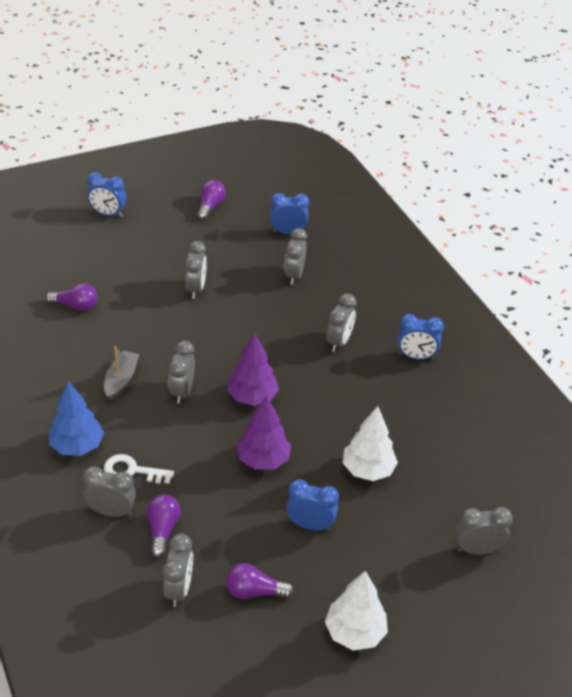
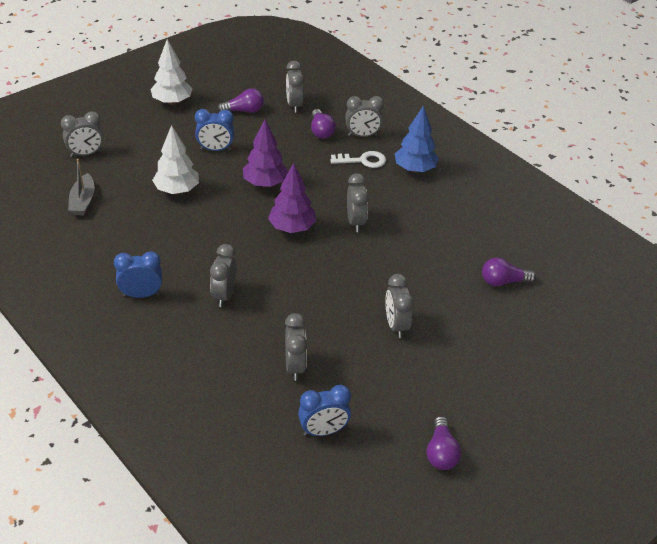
camera: 165 degrees right, 0 degrees up
(108, 214) = (557, 408): blue clock -> none
(121, 380) = (413, 222): grey boat -> grey boat (83, 201)

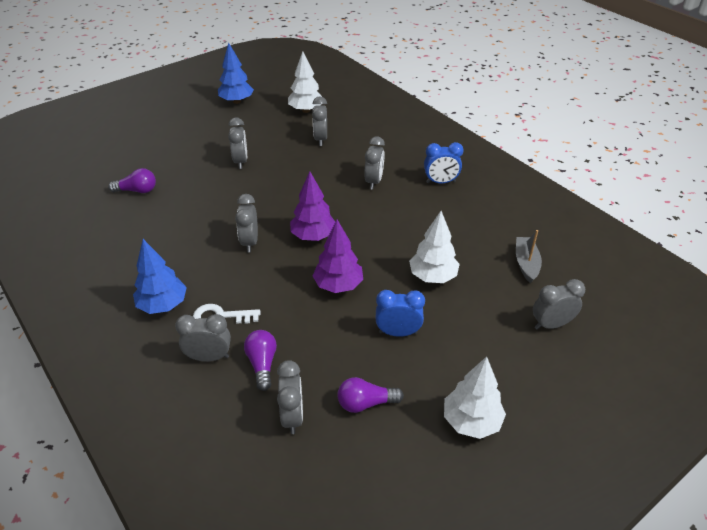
camera: 175 degrees left, 0 degrees up
(323, 431) = (306, 110): blue clock -> white tree
(441, 453) = (237, 101): purple light bulb -> blue tree

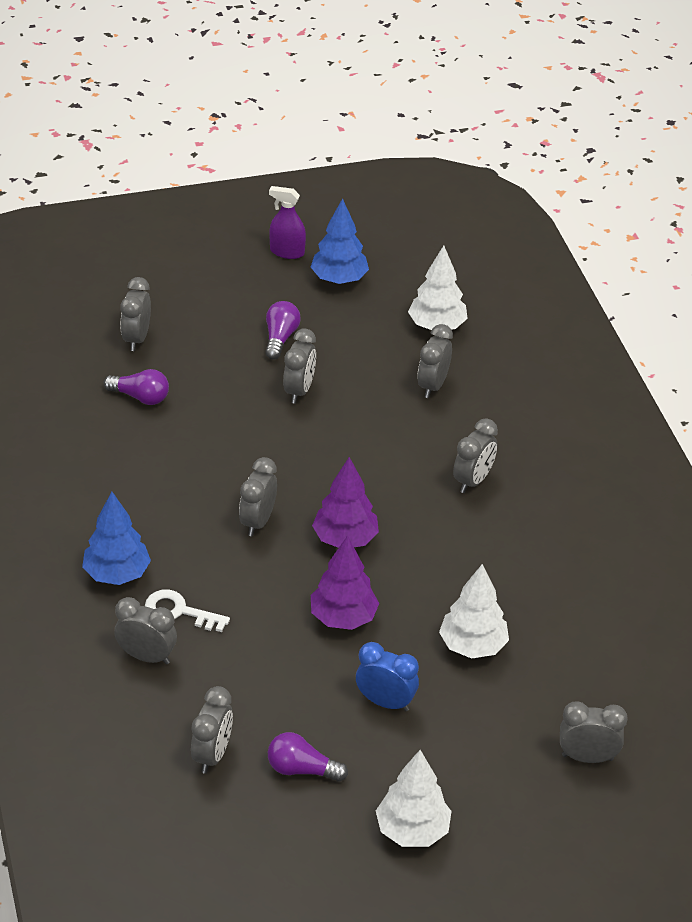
camera: 20 degrees right, 0 degrees up
(122, 159) = (136, 339): none -> grey clock
(199, 95) = (287, 252): none -> purple spray bottle
(262, 364) = (204, 685): purple light bulb -> purple light bulb (280, 338)
(440, 182) = (570, 511): blue clock -> none
(526, 263) = (611, 669): grey boat -> none

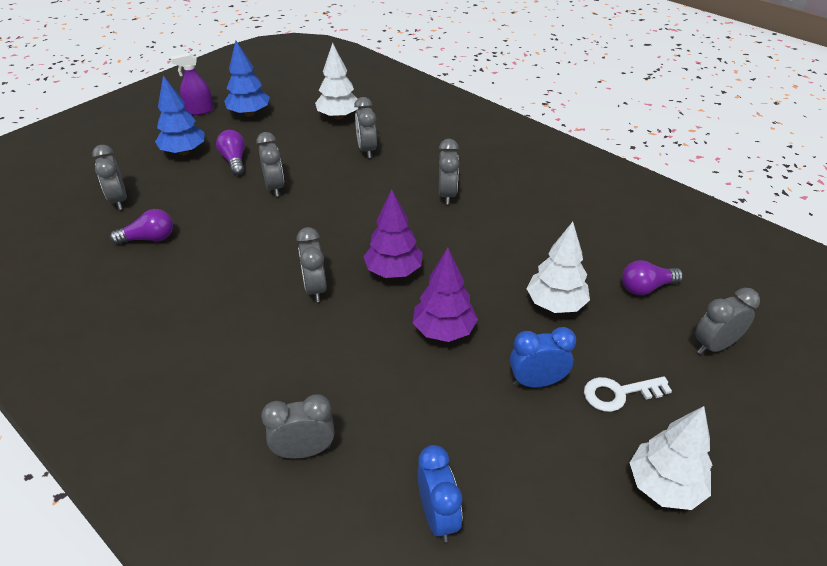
camera: 30 degrees left, 0 degrees up
(117, 574) = (222, 388): blue tree -> blue tree (184, 152)
(180, 611) = (304, 393): white key -> white key (619, 393)
(212, 755) = (438, 516): grey clock -> blue clock
(301, 769) = (526, 483): purple light bulb -> purple light bulb (646, 287)

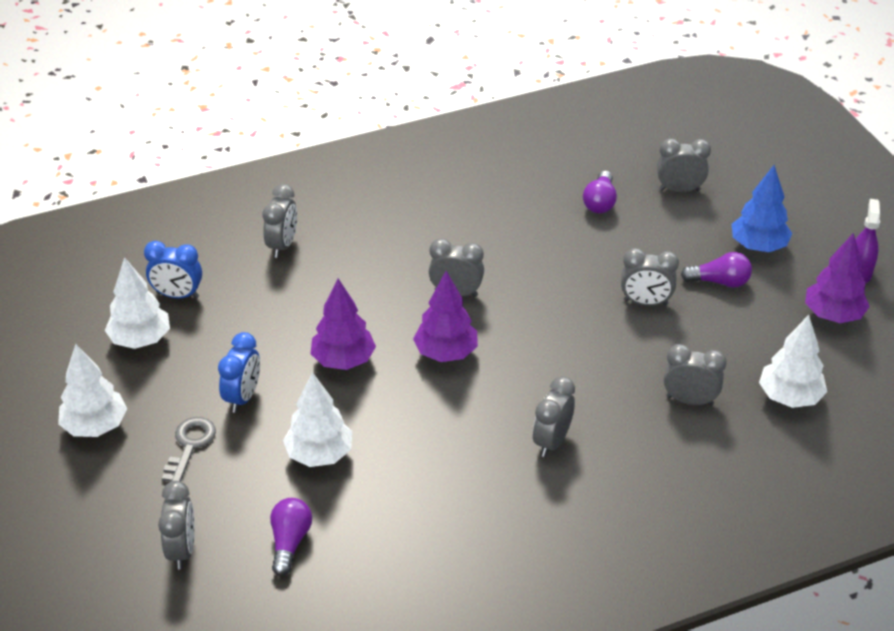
camera: 115 degrees right, 0 degrees up
(249, 113) = (833, 315): blue tree -> purple tree
(447, 195) = (552, 441): grey clock -> grey clock turned 90 degrees clockwise
(527, 515) = (140, 339): none -> white tree
(619, 393) = (190, 446): white key -> grey key

